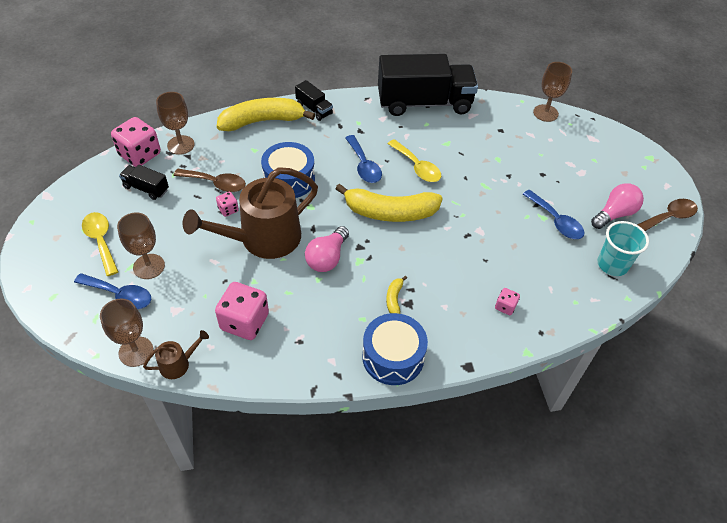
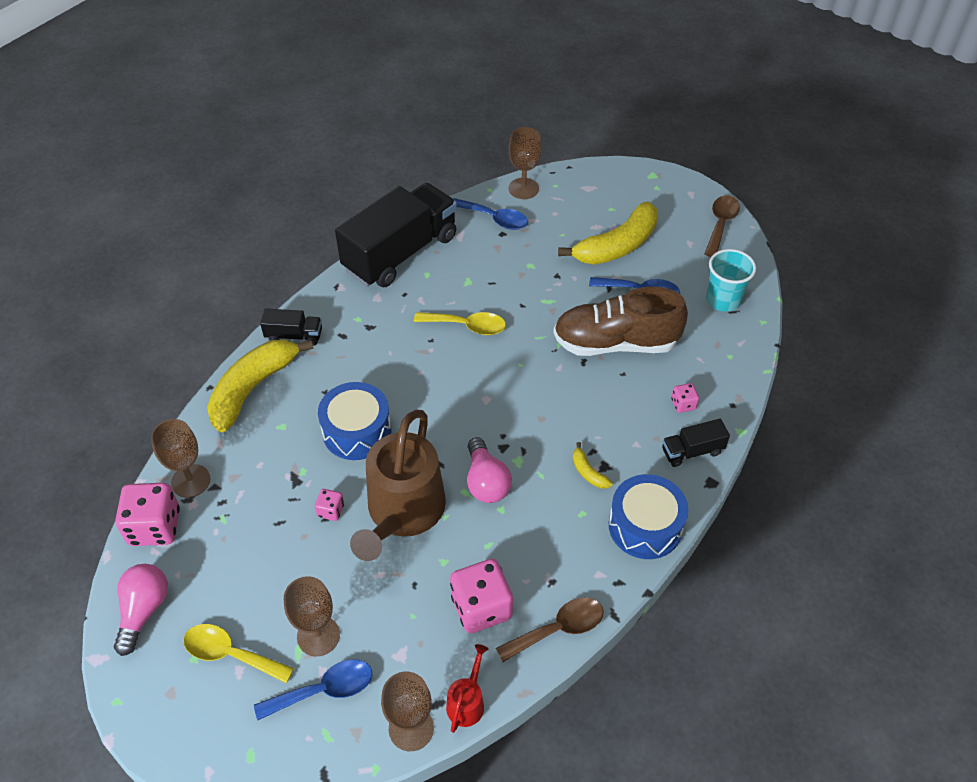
camera: 40 degrees left, 0 degrees up
(146, 188) = (210, 558): black truck -> black truck (692, 451)
(178, 364) = (467, 702): brown watering can -> red watering can
(216, 183) = (283, 493): brown spoon -> brown spoon (558, 629)
(364, 165) = (415, 361): blue spoon -> blue spoon (494, 219)
(390, 212) = (492, 391): yellow banana -> yellow banana (617, 246)
(501, 239) = (615, 343): none -> brown shoe
(614, 214) = (678, 251): pink light bulb -> pink light bulb (144, 610)

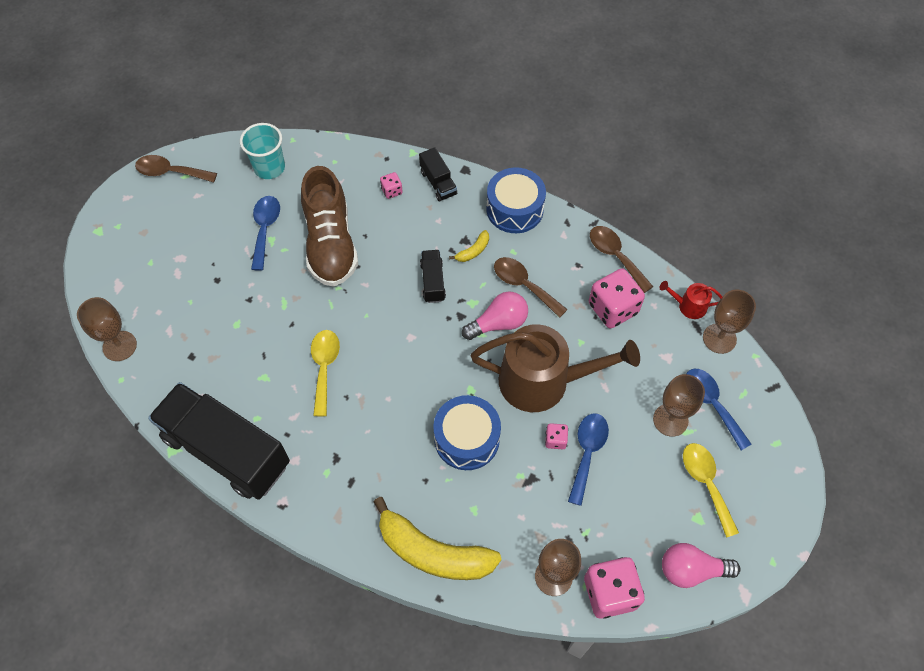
camera: 100 degrees left, 10 degrees up
(230, 654) = (706, 483): yellow spoon -> yellow spoon turned 150 degrees clockwise
(294, 336) = (357, 531): black truck -> black truck (433, 282)
(494, 219) = (169, 367): blue spoon -> blue spoon (587, 453)
(532, 516) = (524, 285): none -> brown spoon
(617, 246) = (205, 253): yellow banana -> none

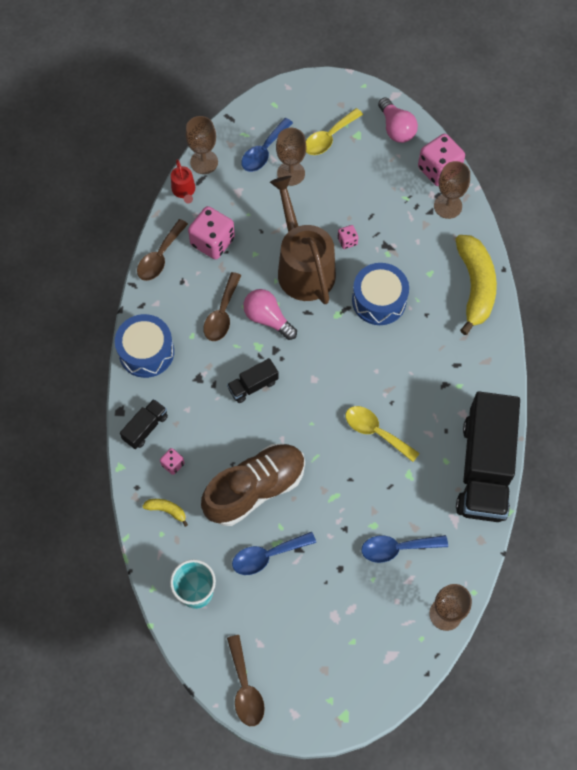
camera: 115 degrees left, 5 degrees up
(324, 367) = (375, 431): yellow spoon -> yellow spoon turned 60 degrees clockwise
(473, 251) = (206, 367): yellow banana -> yellow banana (167, 510)
(587, 453) = (346, 217): blue spoon -> blue spoon (397, 548)

